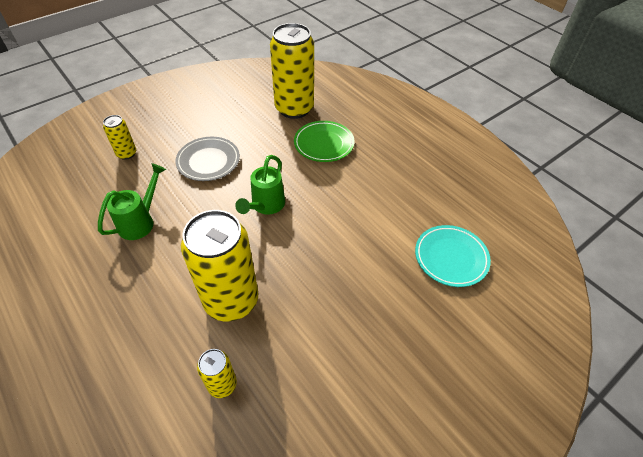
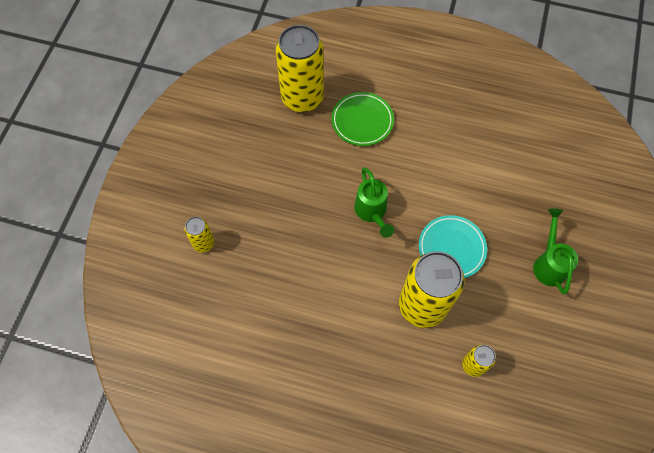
camera: 35 degrees left, 15 degrees up
(141, 221) = (288, 294): green watering can -> green watering can (549, 263)
(208, 161) = (284, 202): grey plate -> none
(451, 258) = (538, 165): turquoise plate -> turquoise plate (451, 248)

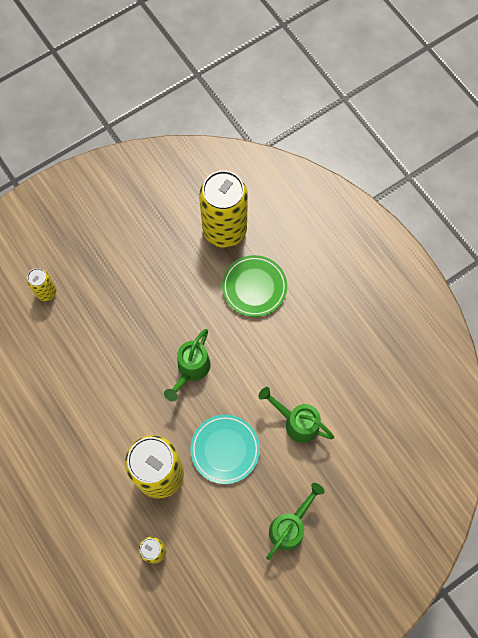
camera: 40 degrees right, 5 degrees up
(481, 189) = (296, 422): none -> green watering can

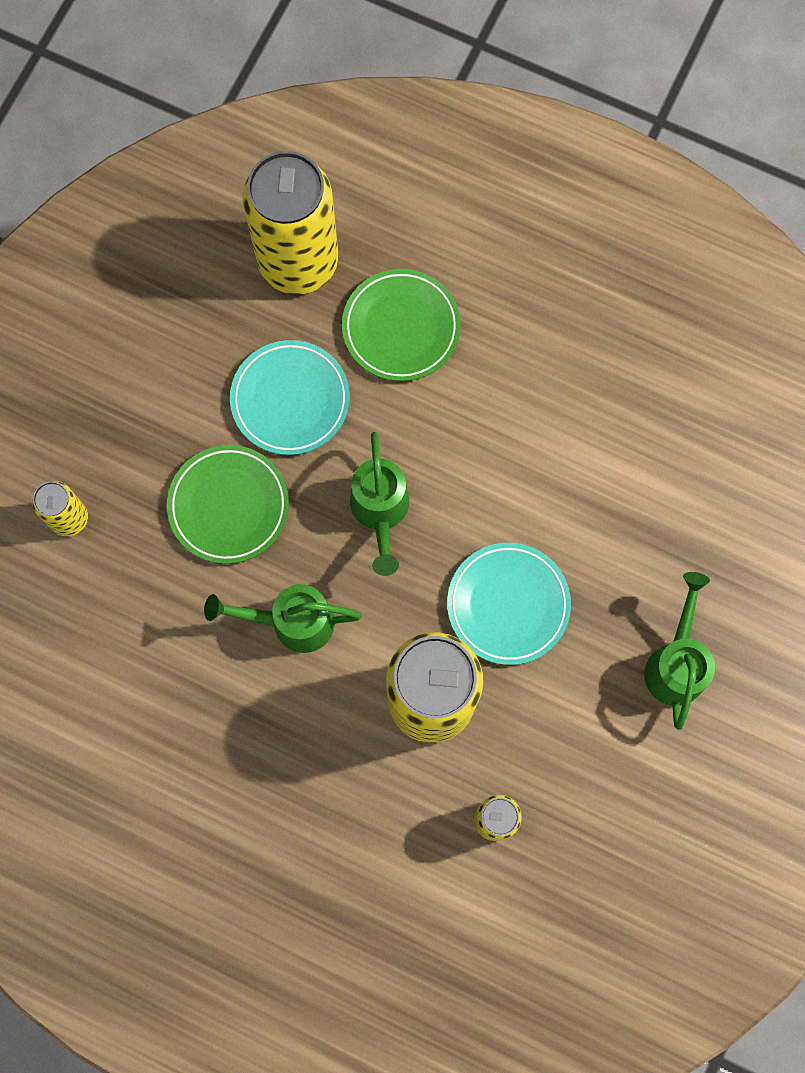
camera: 30 degrees left, 5 degrees up
(122, 327) = (229, 506): none -> green plate
(181, 293) = (290, 400): none -> turquoise plate
(296, 422) = (591, 501): green watering can -> green watering can (291, 622)

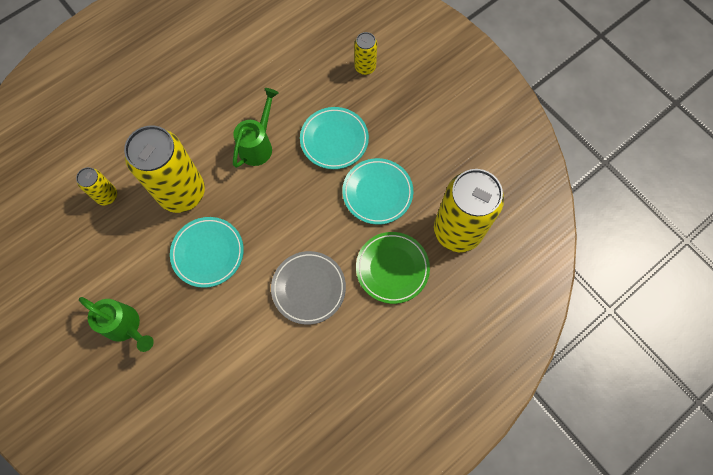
camera: 115 degrees right, 5 degrees down
(229, 506) = (334, 140): green plate -> turquoise plate
(380, 513) = (292, 211): green watering can -> none
(488, 430) = (308, 288): none -> grey plate

